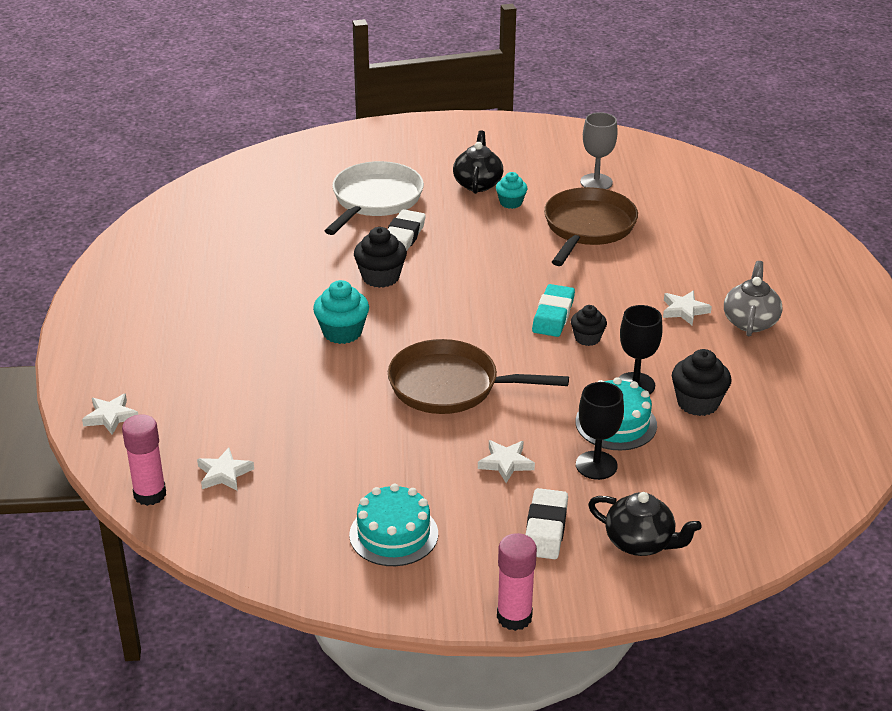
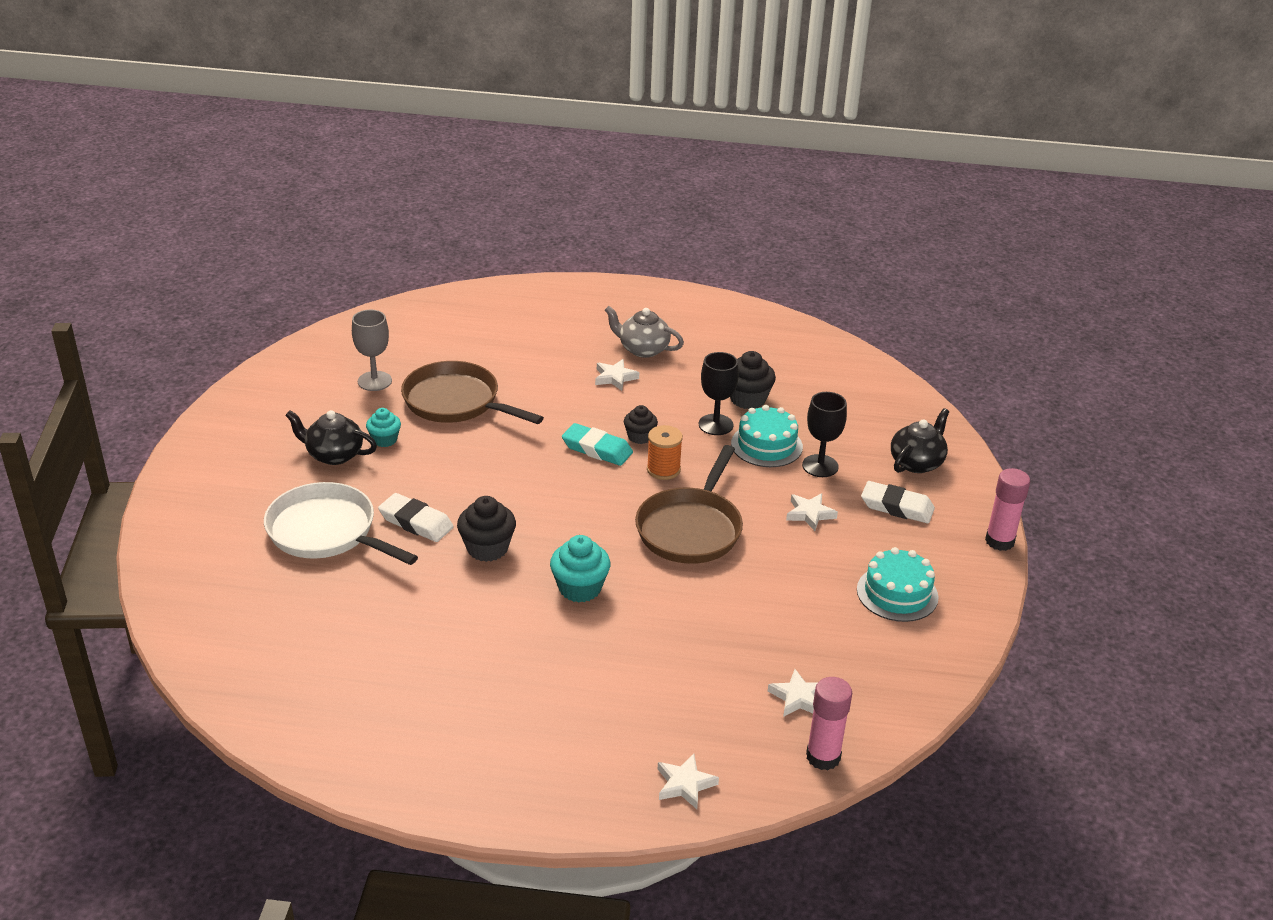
camera: 80 degrees left, 0 degrees up
(539, 359) = (663, 469): none -> orange spool

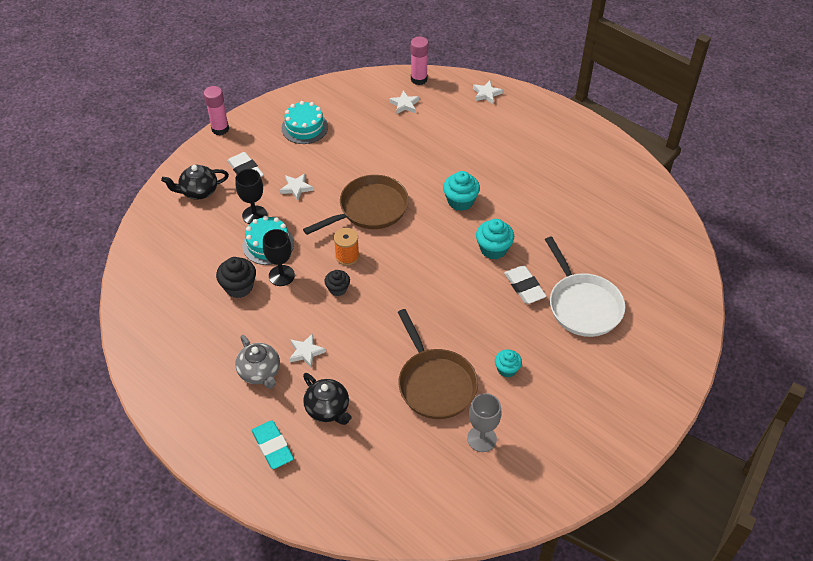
camera: 145 degrees left, 15 degrees up
(334, 455) = (549, 371): black teapot -> black teapot (328, 409)
(487, 548) = (493, 249): black cupcake -> turquoise cupcake
(597, 449) = (373, 292): turquoise eraser -> turquoise eraser (272, 447)

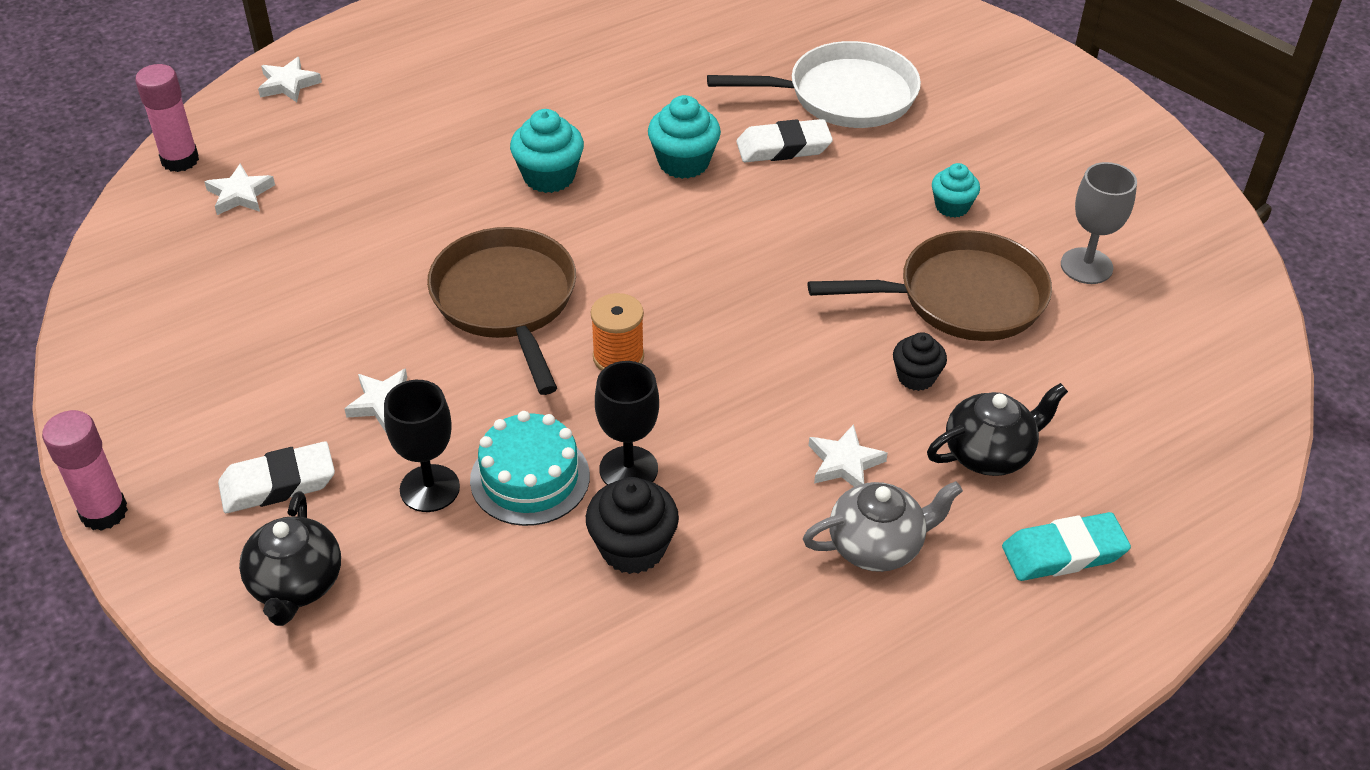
camera: 75 degrees left, 5 degrees down
(304, 127) = (203, 358): turquoise cake -> none
(338, 289) = (699, 386): black cupcake -> black cupcake (916, 377)

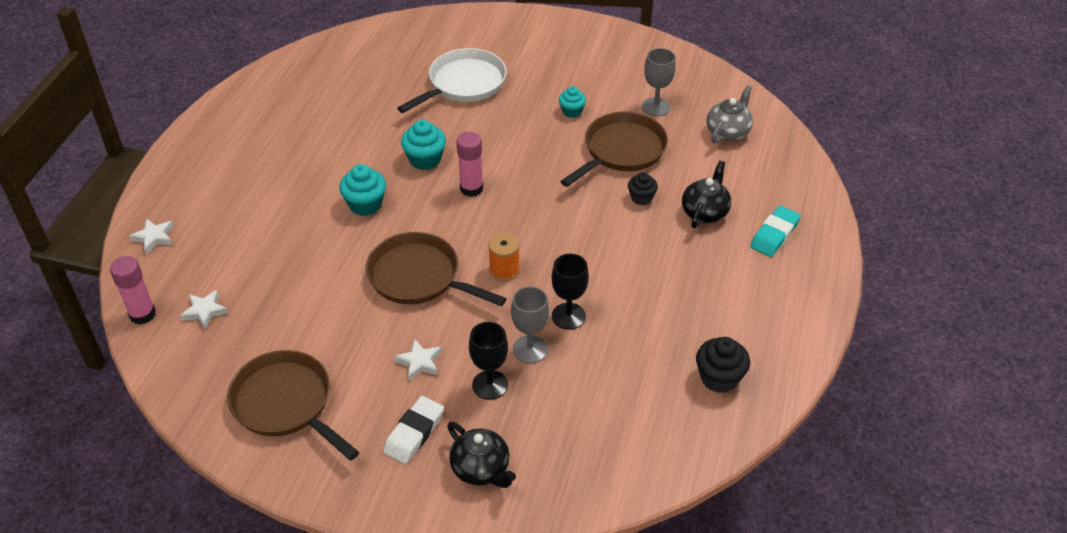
camera: 40 degrees left, 0 degrees up
(104, 512) = (341, 507): pink glue stick -> pink glue stick (471, 189)
(193, 352) = (286, 404): none -> brown pan
(530, 478) = (530, 349): turquoise cake -> grey goblet
(632, 548) = (610, 348): black cupcake -> black cupcake (719, 378)
(783, 147) = (464, 125): white eraser -> none
(845, 463) = (654, 253): white star -> none
(876, 546) = (704, 279): grey teapot -> grey teapot (728, 132)

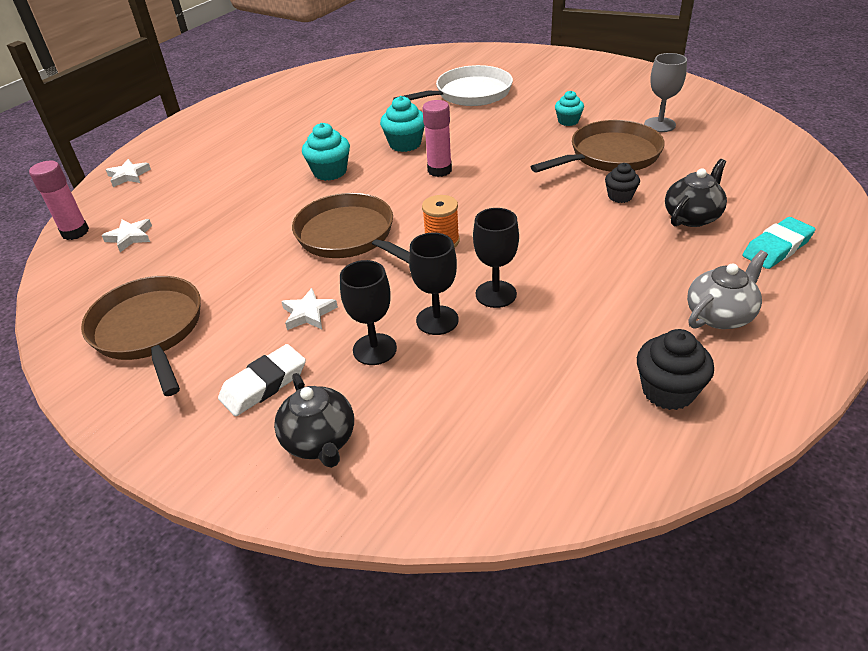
camera: 20 degrees right, 5 degrees down
(530, 349) = (437, 320): grey goblet -> black goblet
(728, 132) = (737, 151): grey teapot -> grey teapot (720, 315)

